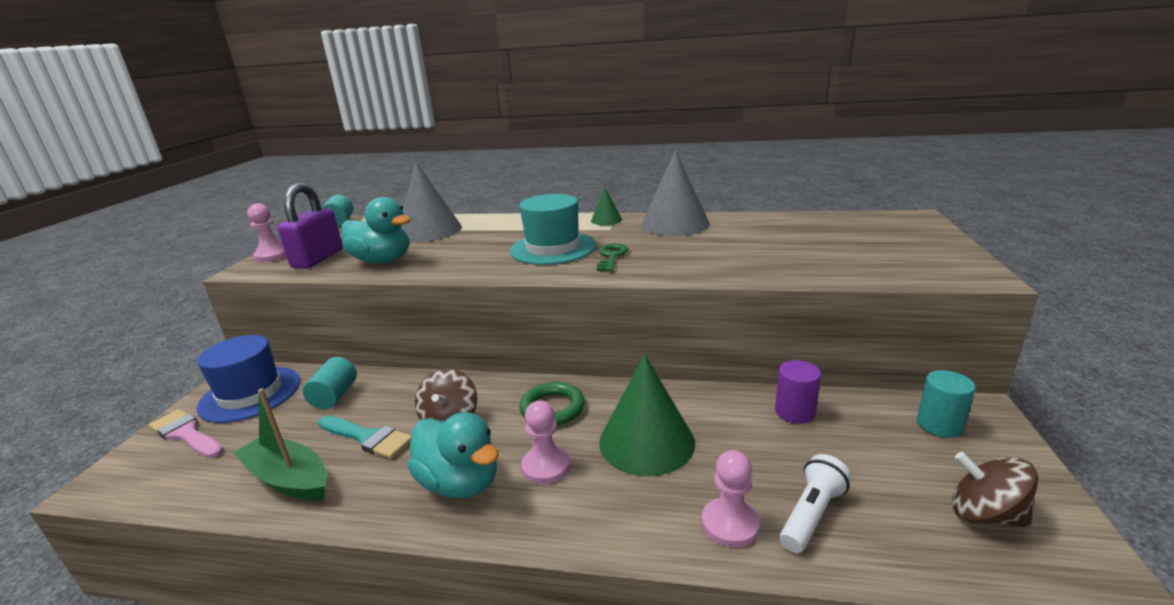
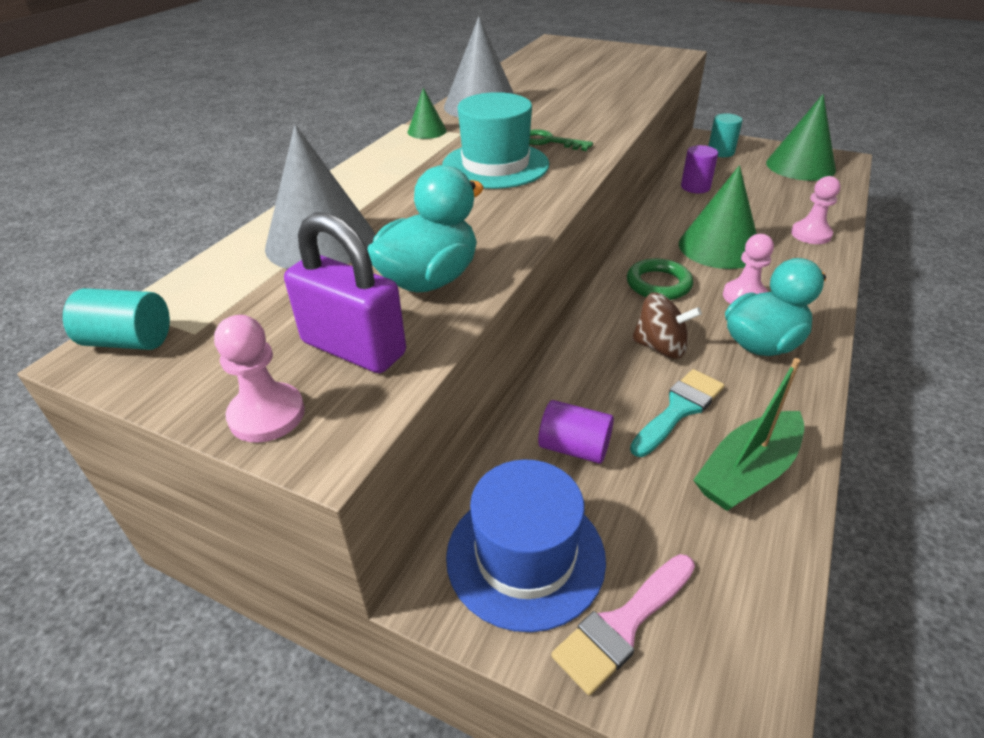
camera: 75 degrees left, 15 degrees up
(335, 396) = (574, 447): turquoise cylinder -> purple cylinder
(811, 514) = (801, 208): white flashlight -> none
(985, 514) = (800, 166): brown spinning top -> green cone

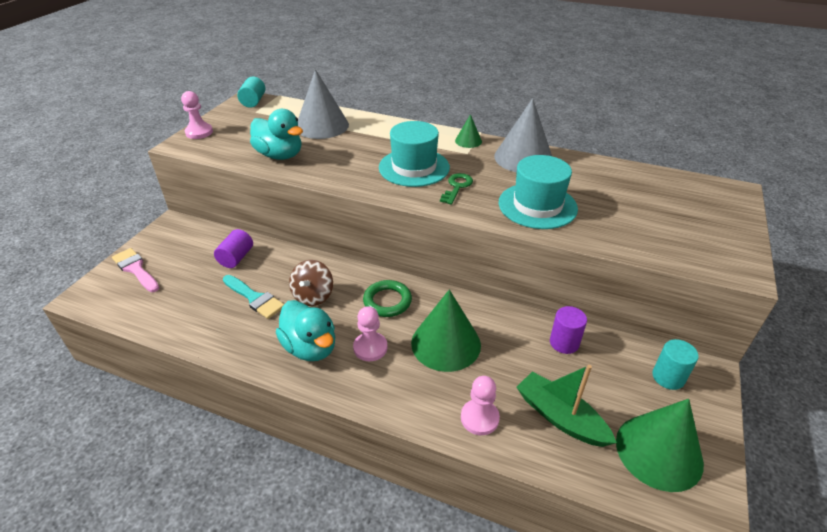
camera: 85 degrees right, 0 degrees up
(353, 348) = (232, 143): purple padlock -> none
(525, 556) = (179, 243): blue hat -> none
(589, 106) = (537, 205): none -> turquoise hat
(747, 472) = (200, 319): green boat -> green boat (560, 417)

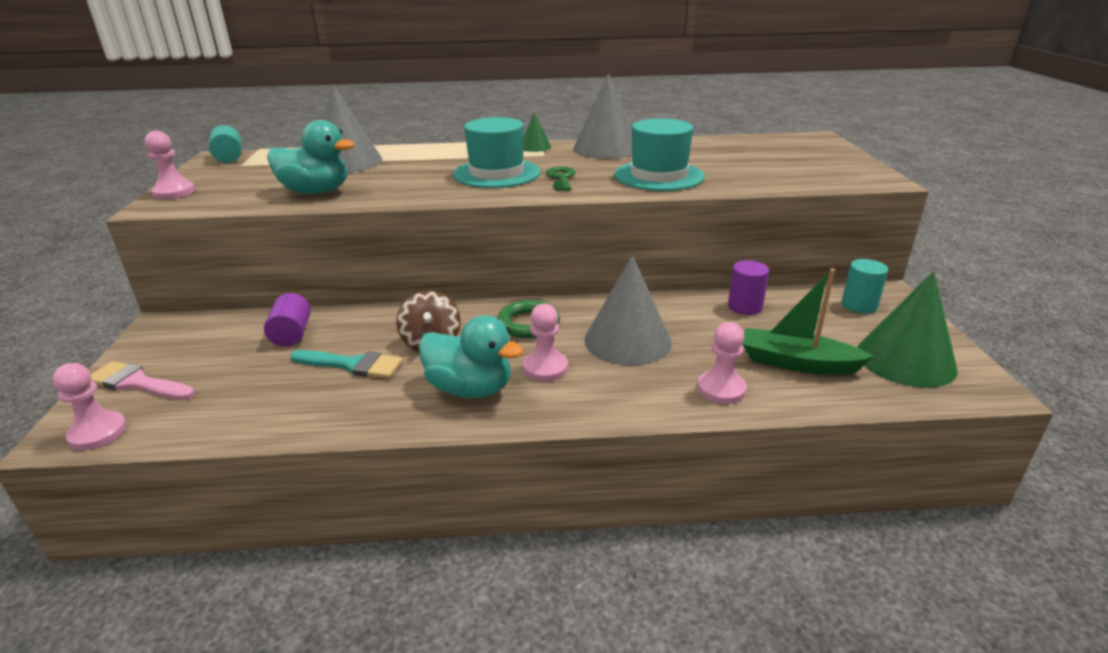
camera: 25 degrees left, 10 degrees down
(98, 301) = (98, 433): none -> pink pawn
(446, 343) = (627, 340): green cone -> grey cone

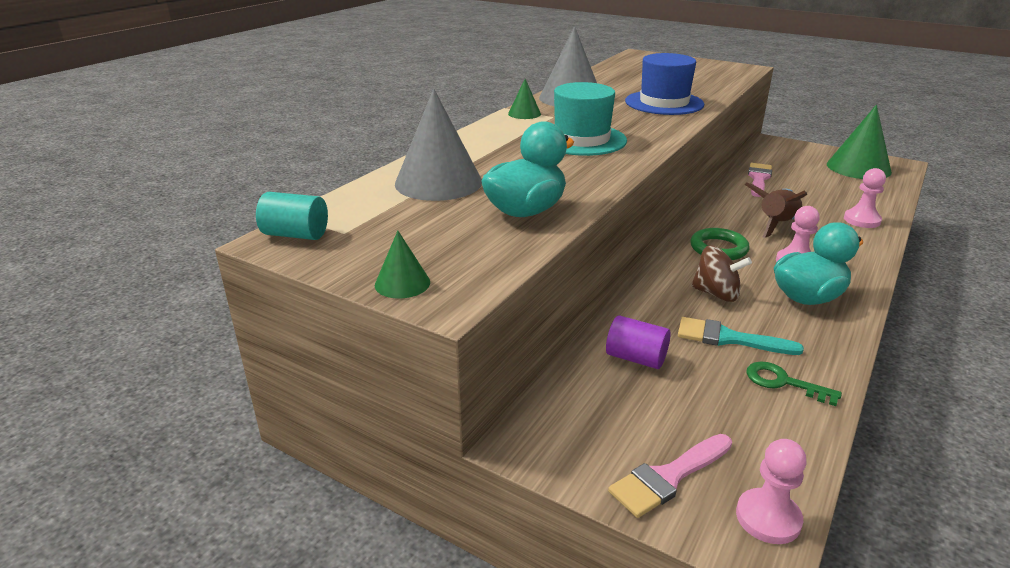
camera: 55 degrees left, 0 degrees up
(174, 192) = (402, 283): pink pawn -> green cone
(352, 365) = (728, 338): turquoise brush -> turquoise brush turned 120 degrees counterclockwise
(561, 178) = (628, 126): green key -> green key (783, 382)
(627, 340) = (776, 225): grey cone -> brown rocket
(658, 176) = (664, 103): turquoise hat -> blue hat
(745, 307) = (758, 179): purple cylinder -> pink brush
(797, 363) = (844, 191): green boat -> none
(859, 305) = (785, 153): turquoise cylinder -> none

